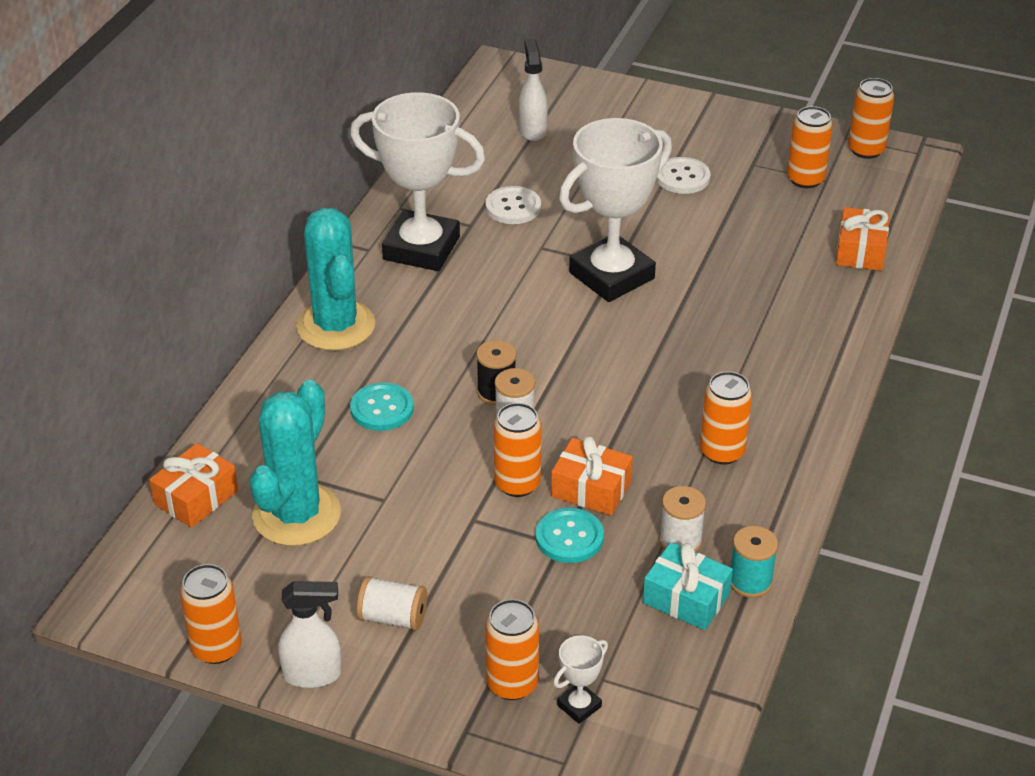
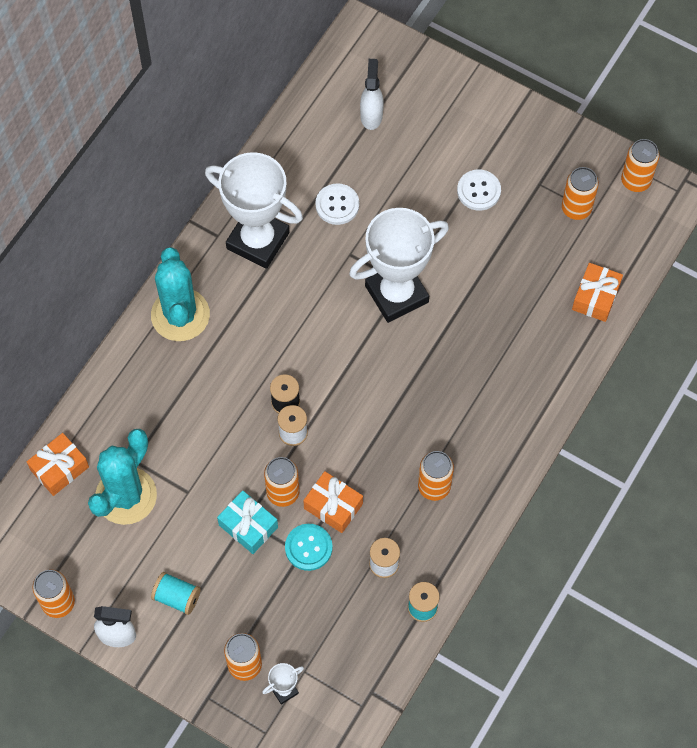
camera: 10 degrees right, 25 degrees up
(382, 409) = (200, 405): turquoise button -> none
(393, 618) = (177, 597): white spool -> turquoise spool
(686, 598) = (375, 614): turquoise gift -> turquoise gift (248, 526)

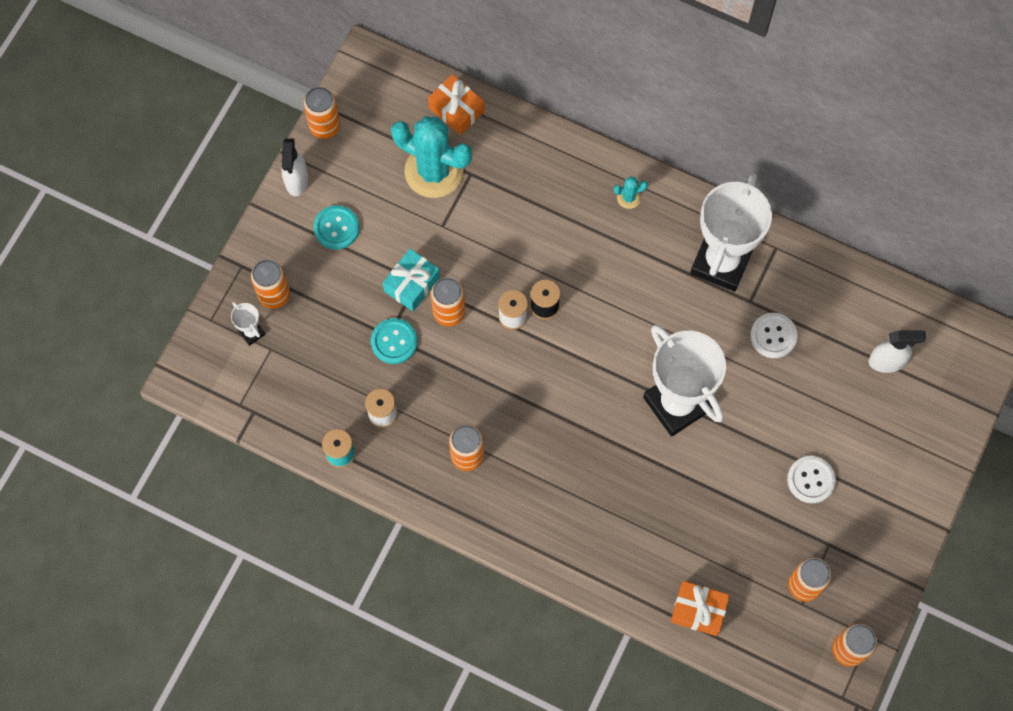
camera: 85 degrees right, 5 degrees up
(177, 597) = (336, 228): turquoise spool -> turquoise button
(180, 315) = (628, 198): turquoise cactus -> turquoise cactus, size x0.41
(333, 506) = (438, 361): orange gift -> none

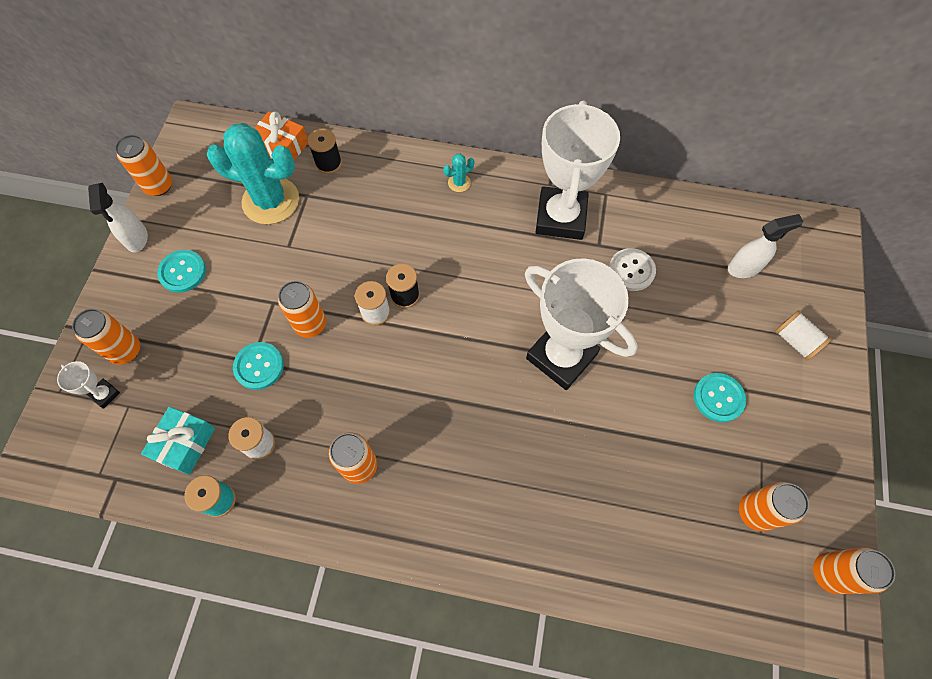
camera: 15 degrees left, 5 degrees down
(412, 284) = (268, 306): turquoise gift -> turquoise gift (185, 444)
(500, 142) = (328, 163): none -> black spool
(698, 611) = (655, 573): orange gift -> none
(811, 480) = (718, 398): white button -> turquoise button
(906, 446) = (795, 341): none -> white spool

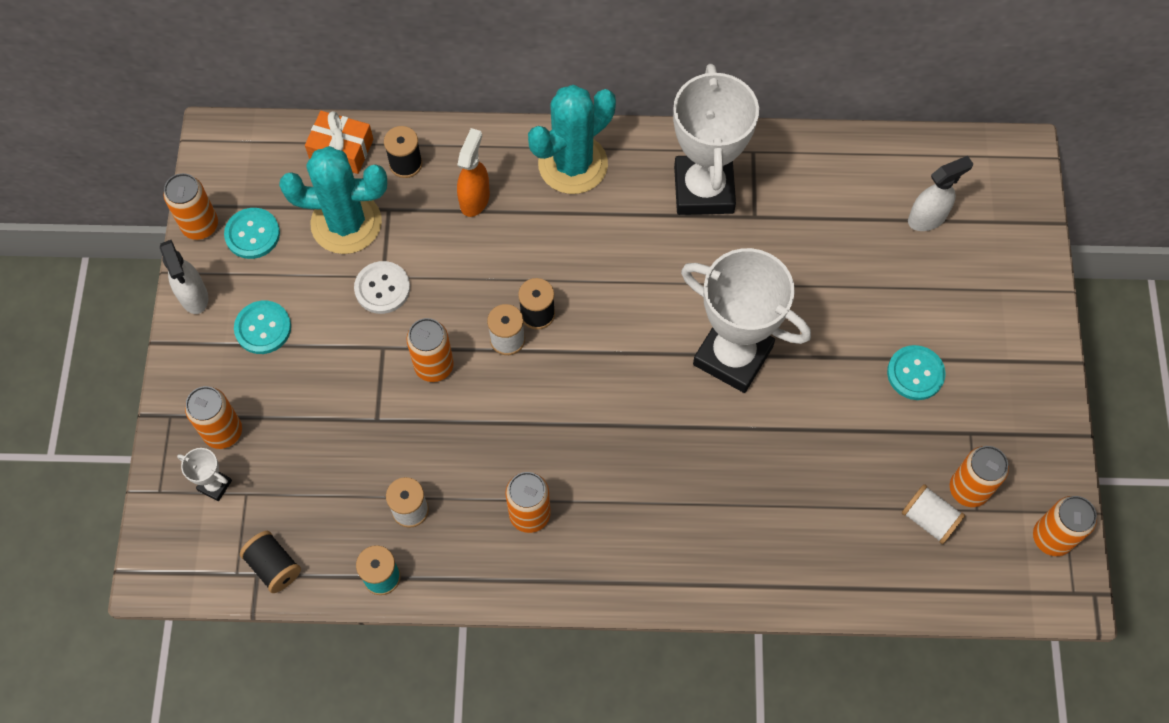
camera: 10 degrees left, 0 degrees up
(131, 474) = (274, 566): none -> black spool
(185, 444) = (325, 524): turquoise gift -> none
(259, 366) = (386, 424): turquoise button -> turquoise button (252, 234)
(376, 197) = (475, 199): none -> orange spray bottle
(459, 183) = (573, 164): turquoise cactus -> turquoise cactus, size x2.46
(631, 270) = (797, 242): white button -> white button (382, 288)
(795, 341) = (993, 295): white spool -> white spool (929, 519)

